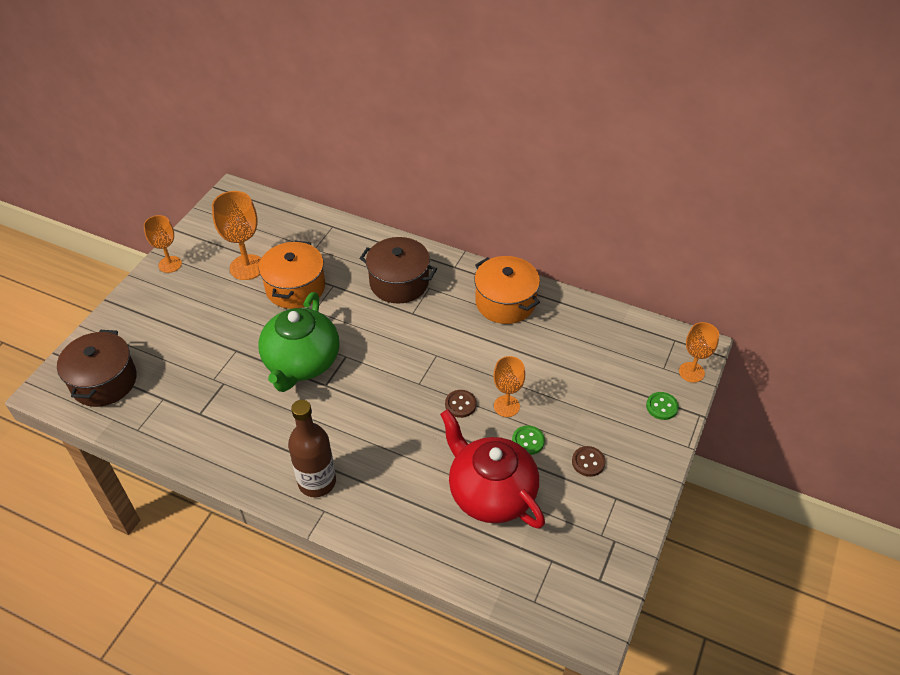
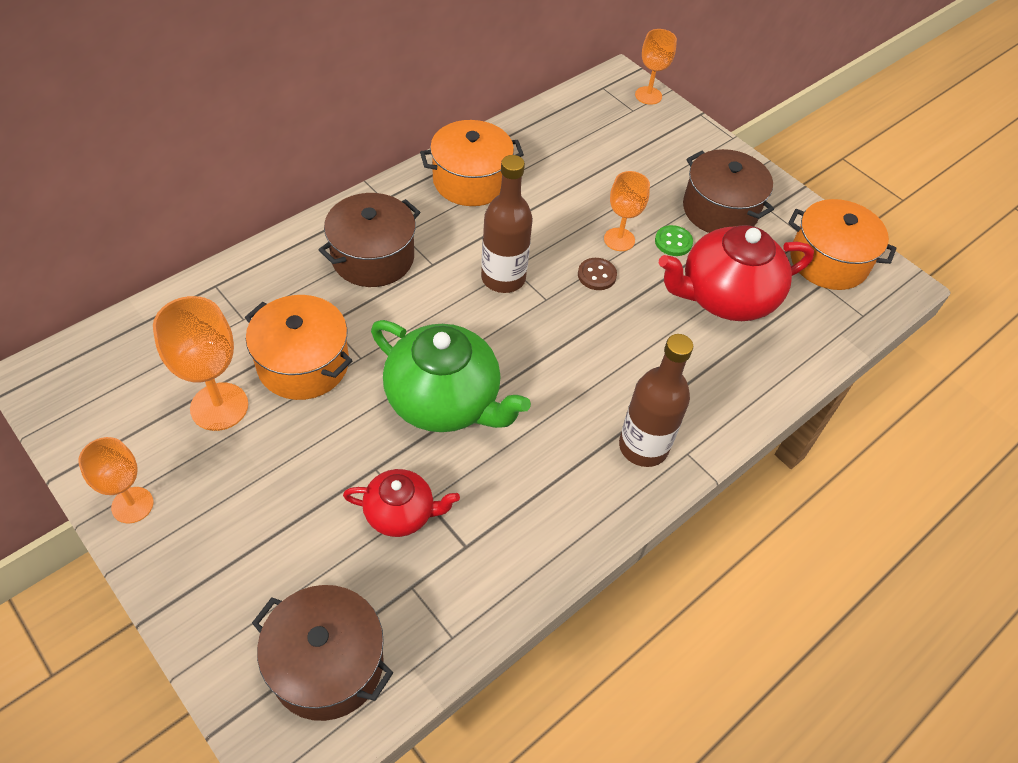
camera: 70 degrees left, 5 degrees up
(210, 374) = (401, 513): none -> red teapot
(423, 353) = (503, 278): none -> brown bottle
(583, 559) = (828, 261): none -> orange pot
(588, 462) = (720, 210): brown button -> brown pot
(662, 407) = (679, 132): green button -> none

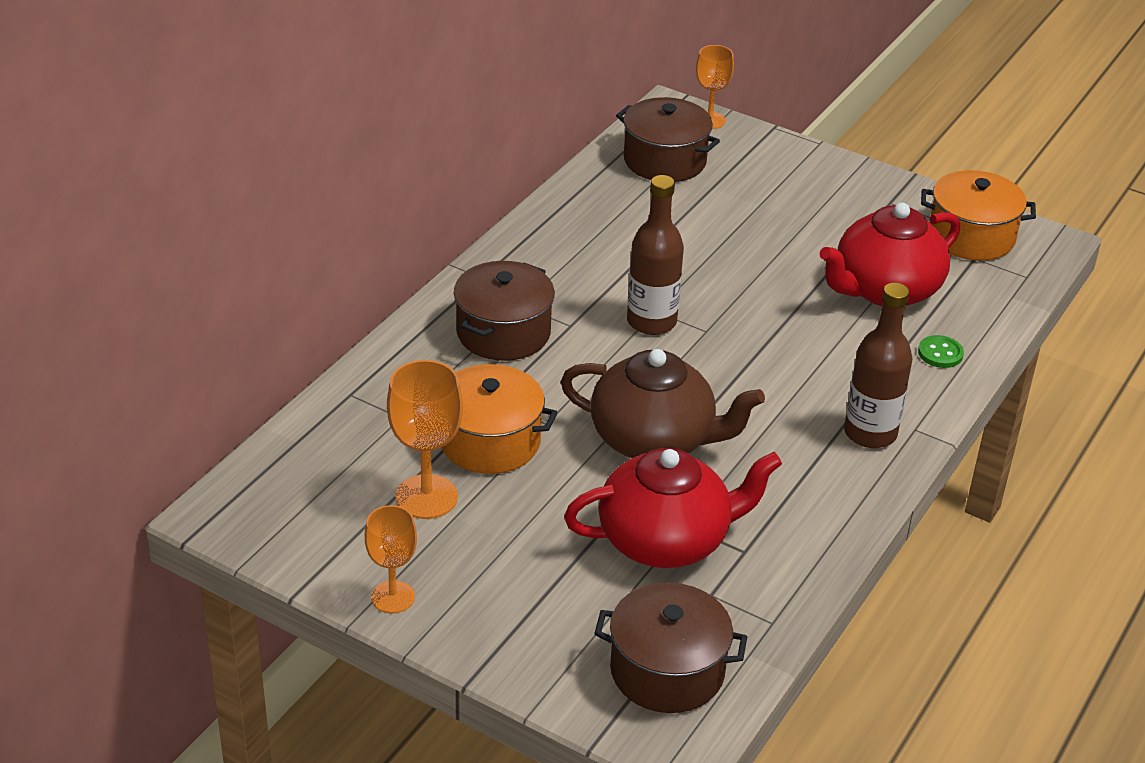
camera: 15 degrees left, 15 degrees down
(401, 513) = (666, 540): red teapot -> red teapot, size x1.79
(445, 401) = (654, 440): green teapot -> brown teapot
(471, 180) = (565, 240): orange pot -> none
(596, 275) = (746, 298): brown button -> none
(619, 239) = (751, 262): orange goblet -> none
(673, 242) = (808, 252): green button -> green button (940, 353)
(720, 210) = (840, 213): brown pot -> brown pot (664, 160)

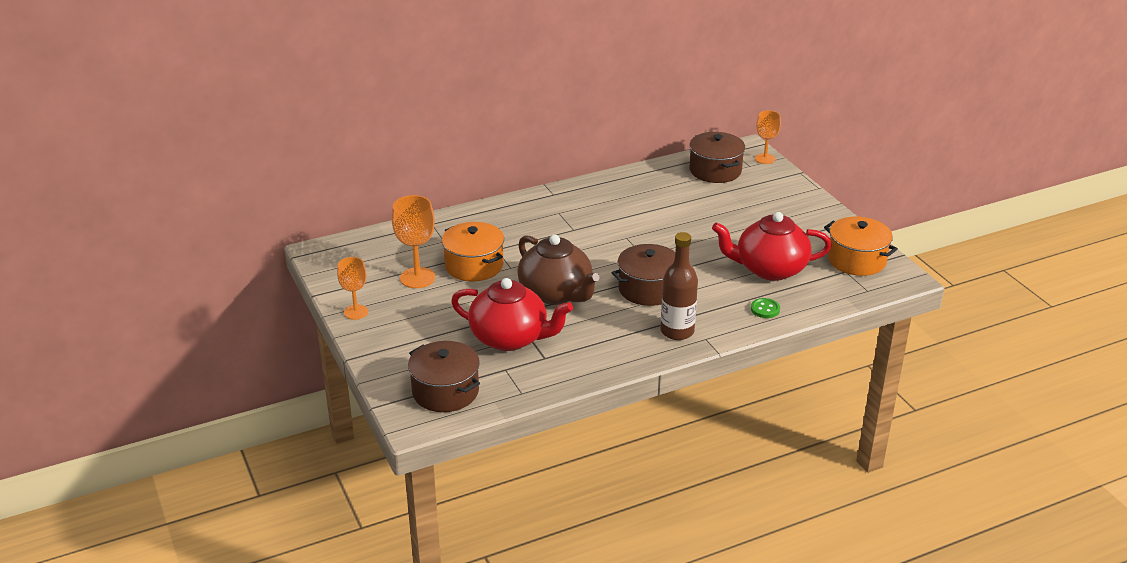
camera: 35 degrees right, 5 degrees down
(503, 332) = (535, 222): brown pot -> brown pot (648, 289)
(651, 322) = (618, 241): brown bottle -> none

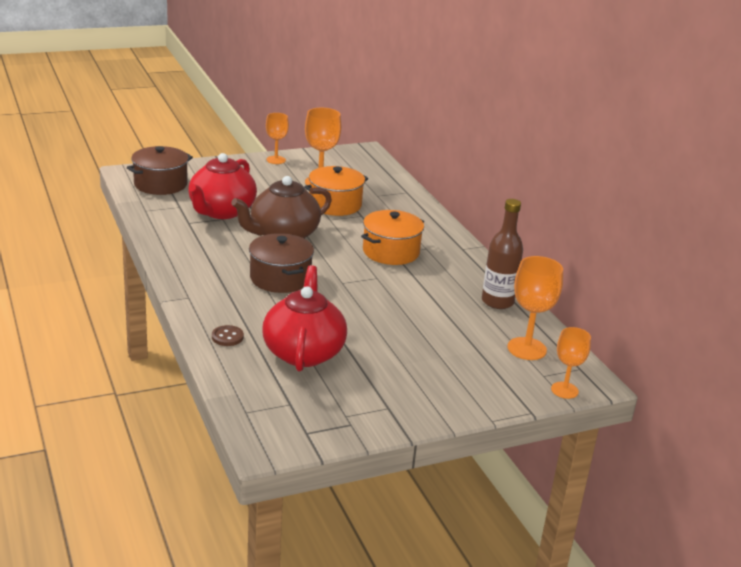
camera: 90 degrees right, 5 degrees down
(677, 331) = (205, 284): brown bottle -> brown bottle (497, 302)
(715, 170) = (526, 349): brown pot -> orange goblet
(765, 309) = (227, 337): green button -> brown button
(856, 260) = (312, 417): orange pot -> orange pot (391, 252)

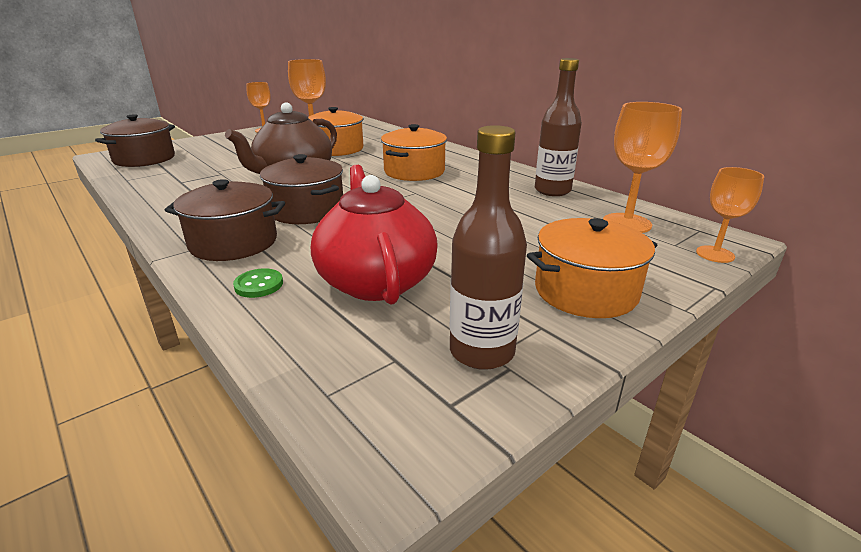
camera: 15 degrees left, 0 degrees up
(218, 298) = (233, 242): none -> brown pot
(221, 211) = (218, 168): red teapot -> none
(227, 337) = (259, 285): brown button -> green button
(341, 412) = (482, 351): none -> brown bottle
(438, 393) = (585, 291): none -> orange pot

